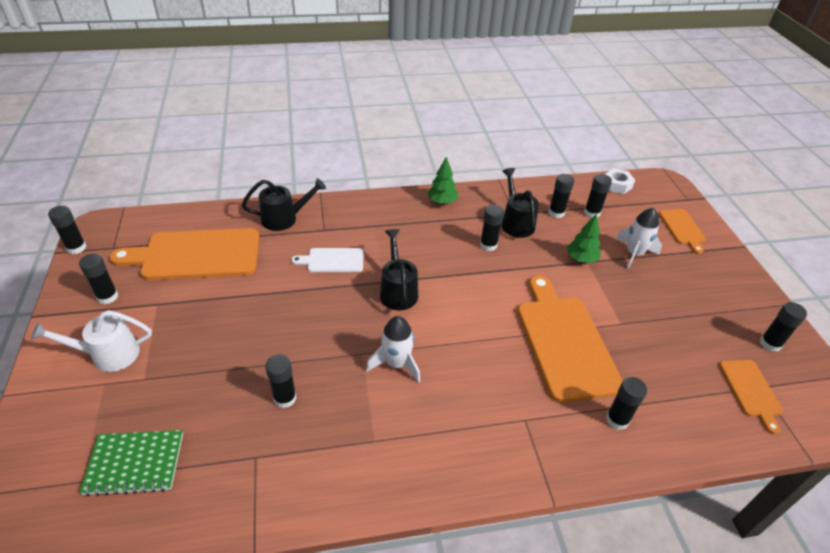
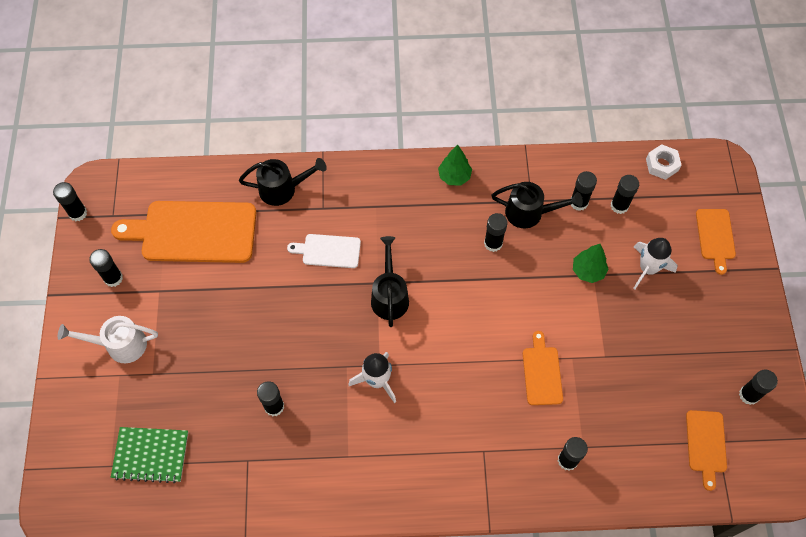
camera: 10 degrees right, 20 degrees up
(516, 222) = (530, 213): black watering can -> black watering can turned 105 degrees clockwise
(564, 342) = (542, 373): orange cutting board -> orange cutting board, size x0.51

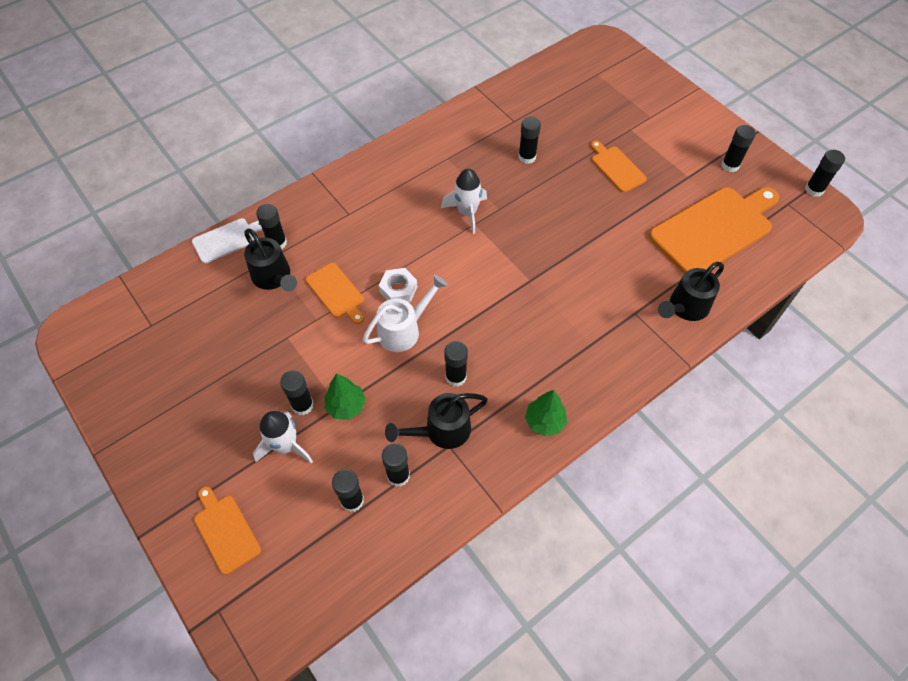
camera: 145 degrees right, 5 degrees down
(119, 345) = (672, 131): white watering can -> white watering can (404, 330)
(151, 455) = (579, 91): green notebook -> none
(328, 251) = (594, 281): white cutting board -> white cutting board (227, 240)
(389, 295) = (511, 277): black watering can -> black watering can (274, 278)
(662, 165) = (329, 589): white nut -> white nut (398, 290)
(706, 444) = (161, 317): orange cutting board -> orange cutting board (616, 167)
(749, 395) = (133, 380): black glue stick -> black glue stick (302, 405)

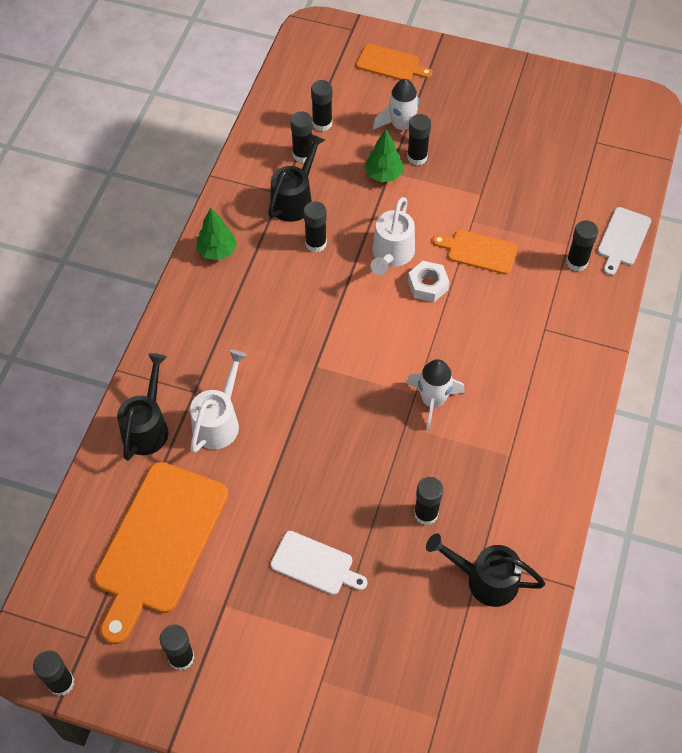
camera: 145 degrees right, 0 degrees up
(274, 278) = (544, 232): black watering can -> black watering can (484, 579)
(616, 167) = (315, 564): orange cutting board -> white cutting board
(628, 282) = (219, 421): none -> white watering can

